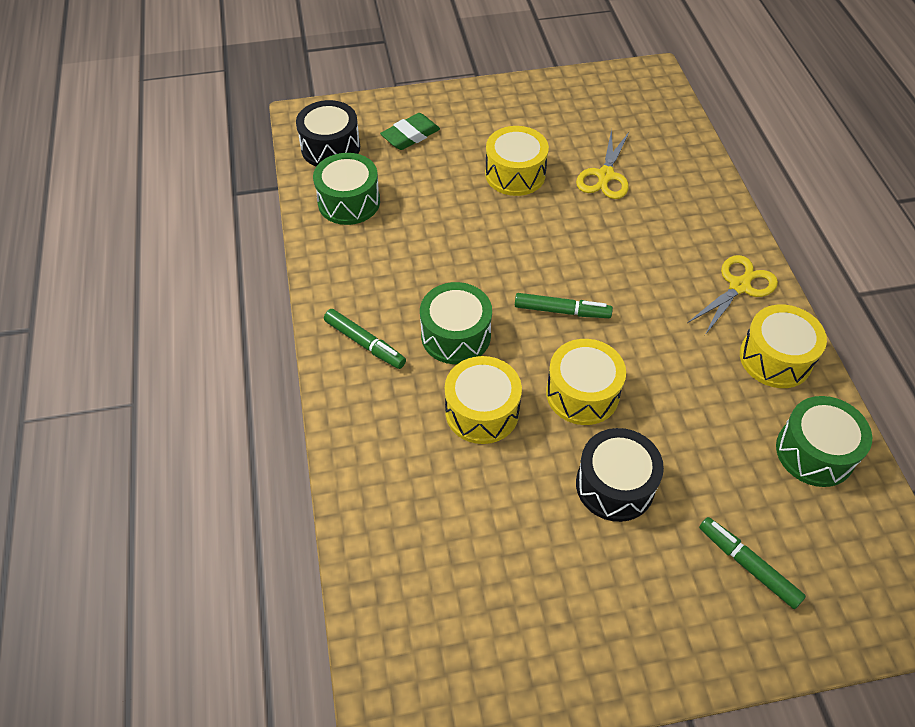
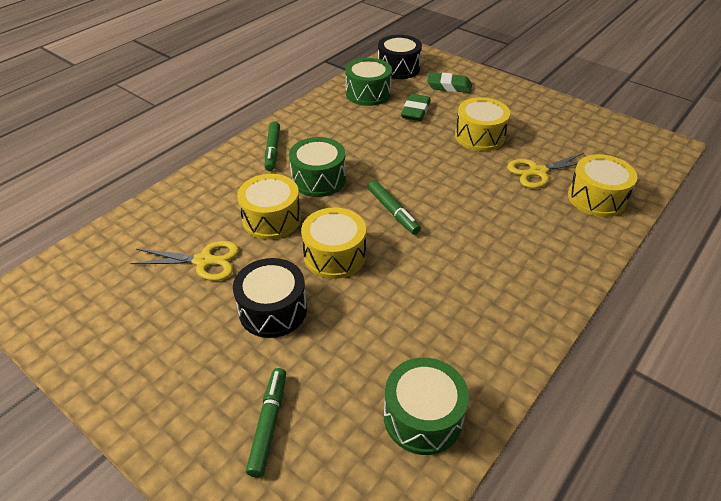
camera: 50 degrees right, 10 degrees down
(424, 188) = (415, 111): none -> green eraser
(739, 286) = (534, 288): yellow scissors -> yellow scissors (204, 261)
(775, 358) = (490, 344): yellow drum -> yellow drum (596, 198)

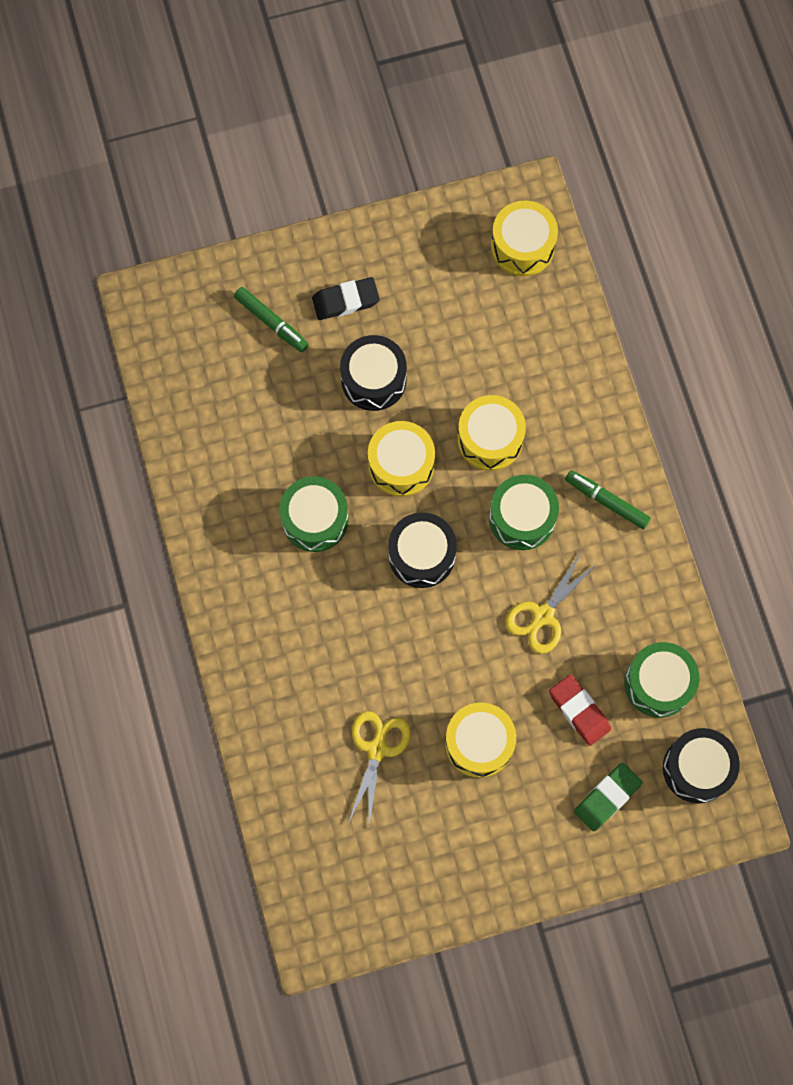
camera: 125 degrees right, 30 degrees up
(204, 261) = (472, 354): yellow scissors -> yellow scissors (543, 615)
(204, 374) = (345, 301): none -> black eraser
(393, 212) = (421, 555): green marker -> black drum
(415, 111) = (579, 711): green eraser -> red eraser
(423, 417) = (202, 423): green drum -> green drum (315, 519)
(596, 198) = (299, 769): yellow drum -> yellow drum (522, 246)

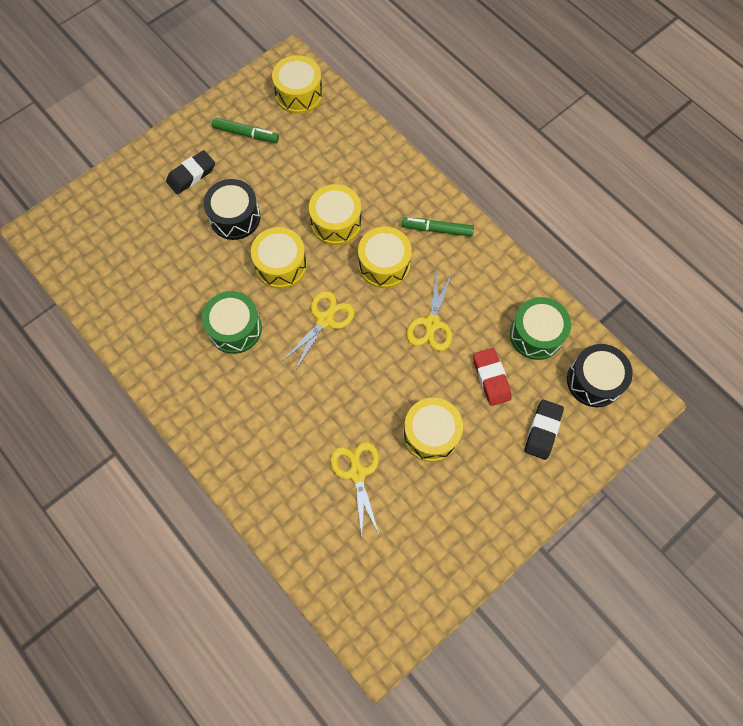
camera: 25 degrees left, 5 degrees down
(271, 322) = (143, 209): green marker -> green marker (246, 134)
(421, 555) = (325, 320): black drum -> yellow scissors
(522, 518) = (384, 264): green drum -> yellow drum
(579, 711) = (491, 378): red eraser -> red eraser turned 45 degrees clockwise
(607, 797) = (542, 430): green eraser -> black eraser

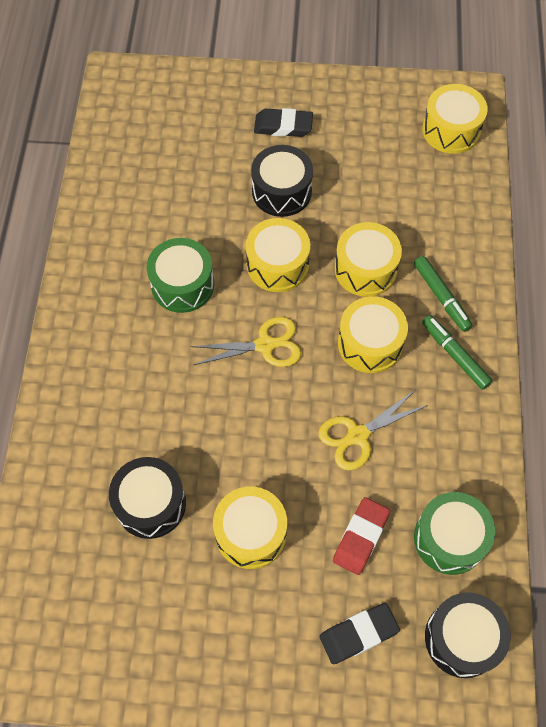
camera: 45 degrees right, 5 degrees down
(246, 134) = (366, 128): green marker -> green marker (441, 297)
(357, 473) = (150, 503): yellow scissors -> black drum

